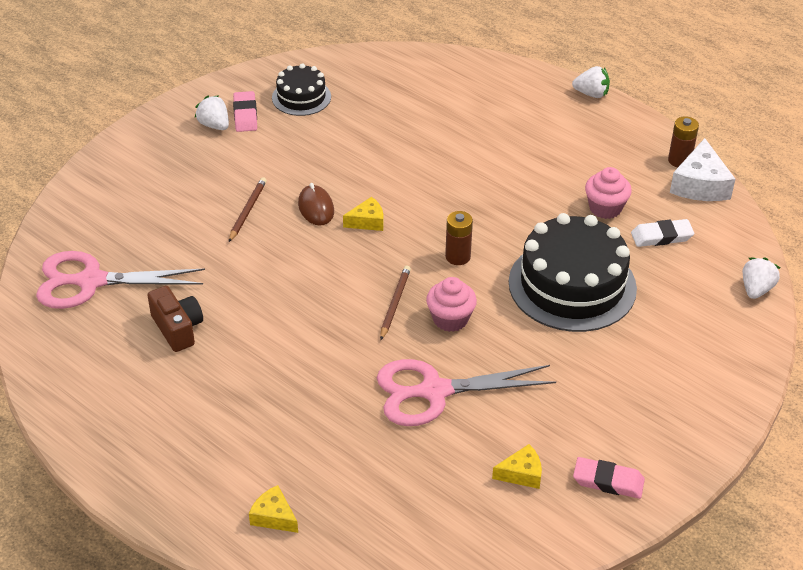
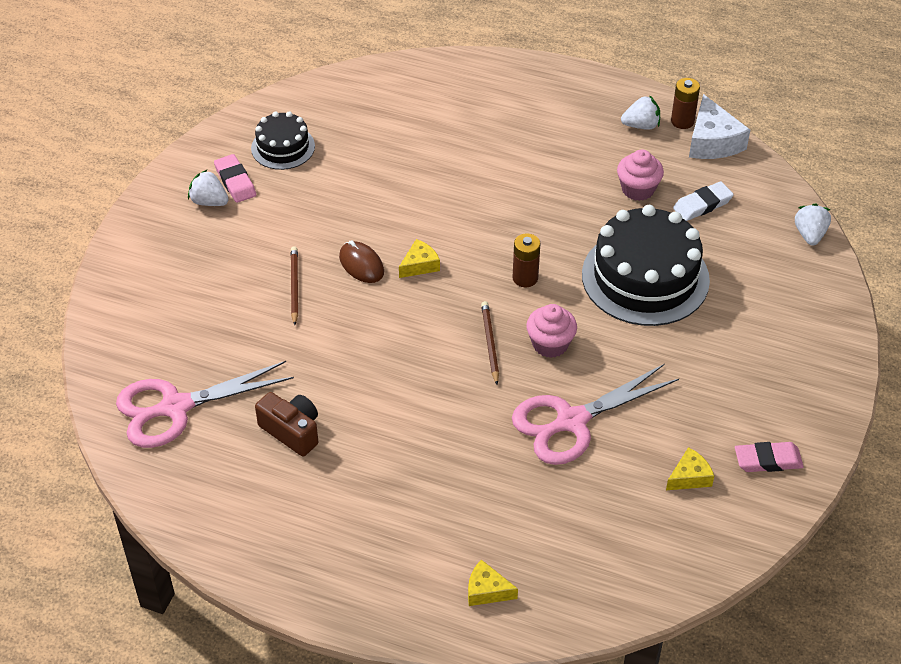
camera: 20 degrees left, 5 degrees up
(591, 94) = (567, 71): white strawberry -> white strawberry (641, 125)

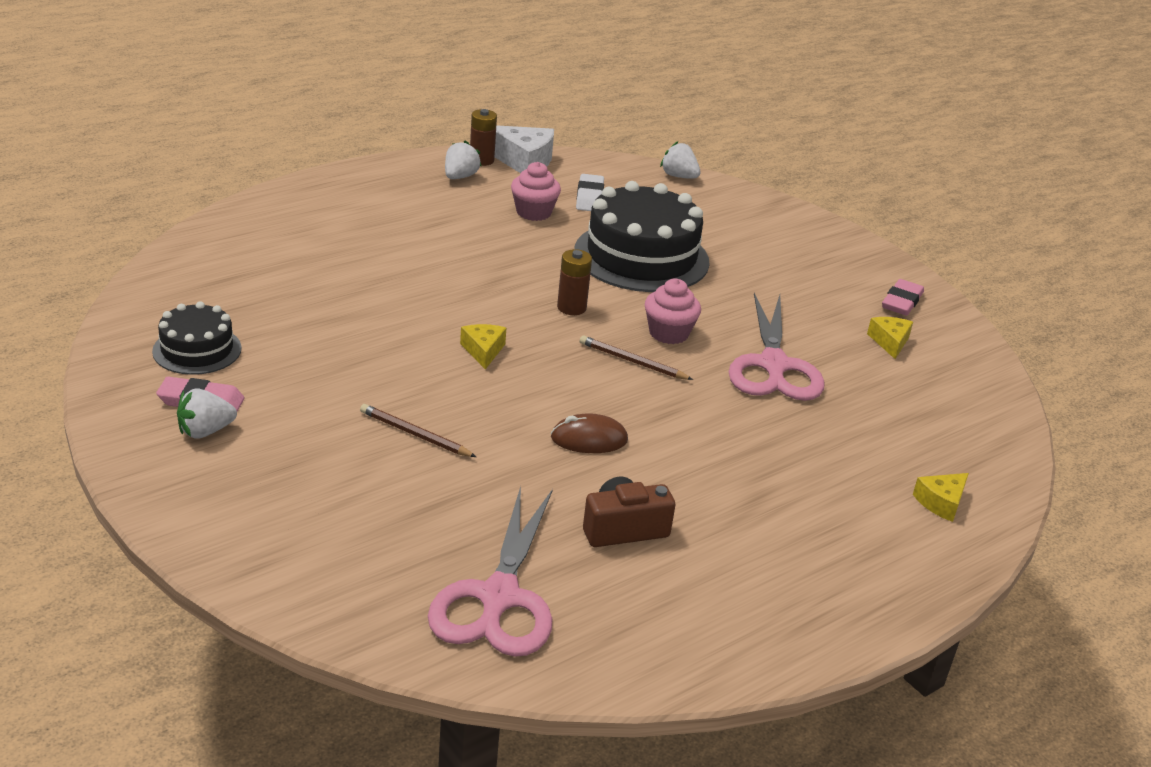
camera: 60 degrees left, 15 degrees down
(361, 264) = (438, 381): brown mouse -> brown mouse (589, 439)

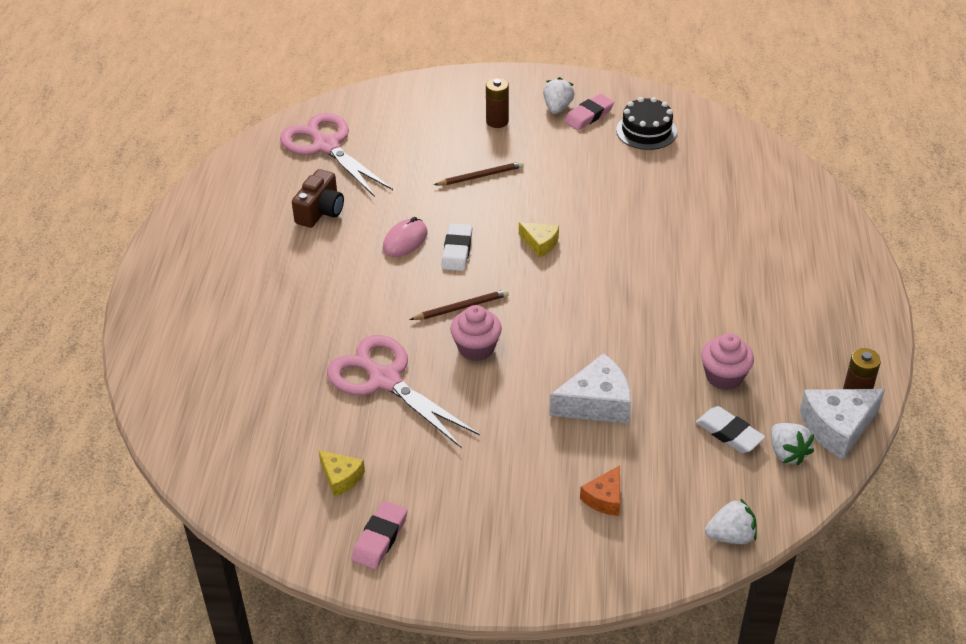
camera: 135 degrees right, 10 degrees up
(460, 177) = (826, 363): white strawberry -> white strawberry (787, 453)
(559, 397) = (457, 251): none -> white eraser
(571, 308) = (555, 315): brown battery -> brown battery (497, 121)
(589, 439) = (405, 240): brown mouse -> pink mouse
(641, 256) = (596, 403): black cake -> white cheese
(722, 227) = (604, 498): none -> orange cheese
(902, 302) = (380, 538): pink eraser -> pink eraser turned 45 degrees clockwise
(941, 502) = (181, 359): yellow cheese -> none

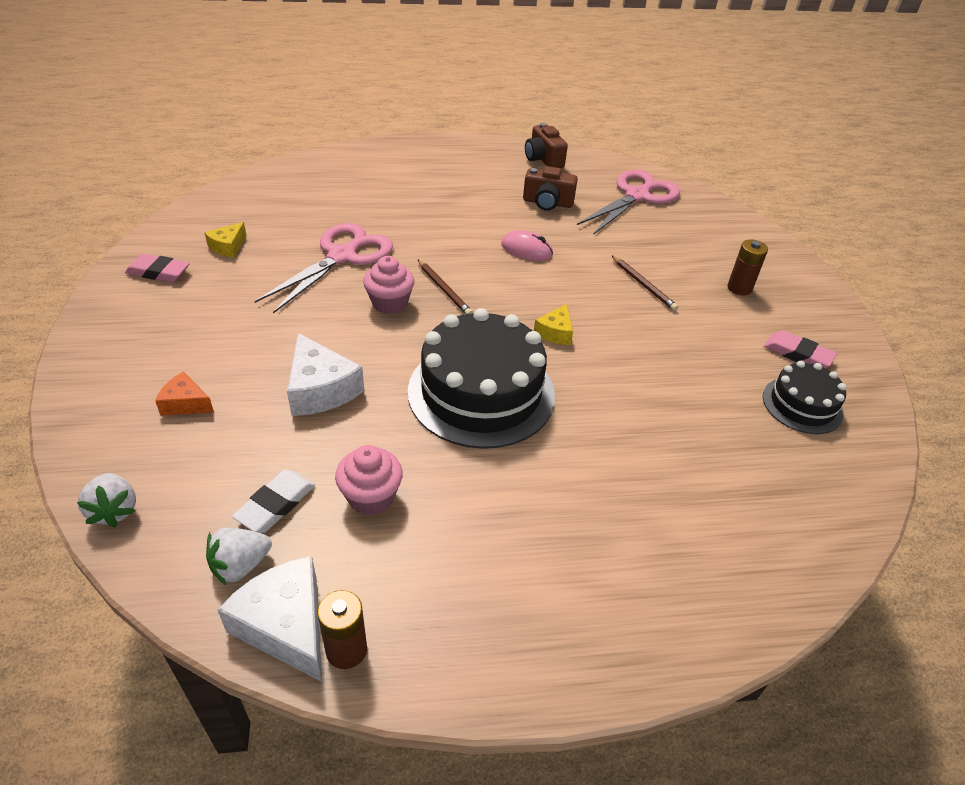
camera: 75 degrees right, 0 degrees up
(224, 198) = (543, 159): none -> brown camera
(457, 251) = (524, 280): white eraser -> none
(557, 108) = (794, 328): white strawberry -> none
(613, 300) = (481, 392): none -> black cake

